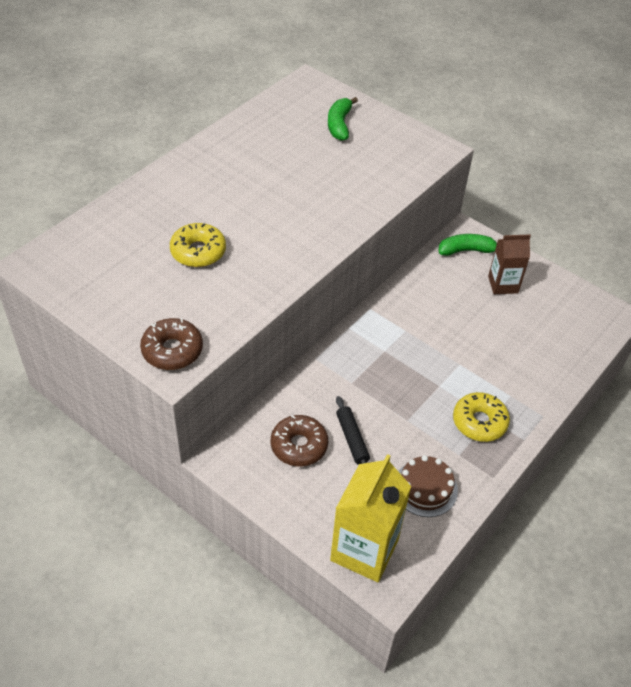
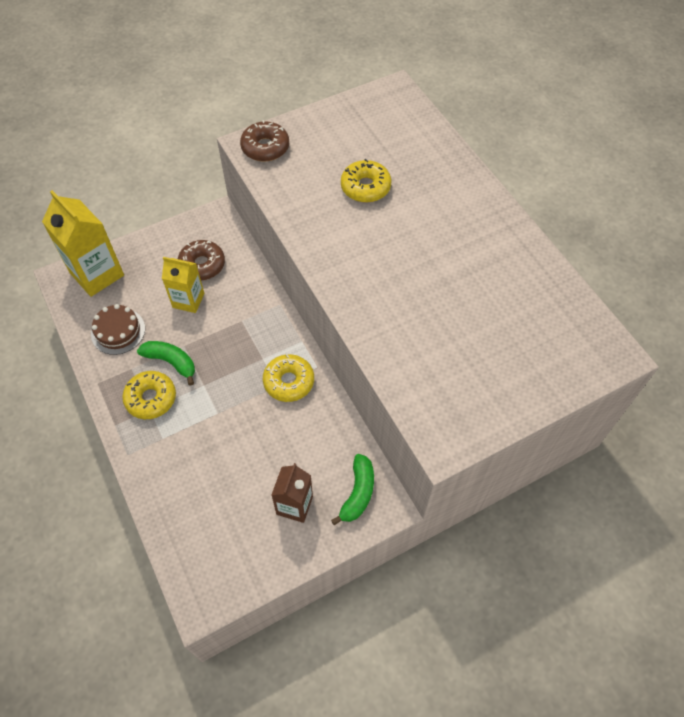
camera: 115 degrees right, 10 degrees up
(339, 125) = (520, 357): green banana -> green banana (171, 362)
(352, 439) = (188, 300): black rolling pin -> yellow carton
(397, 323) = (289, 382): none -> yellow donut

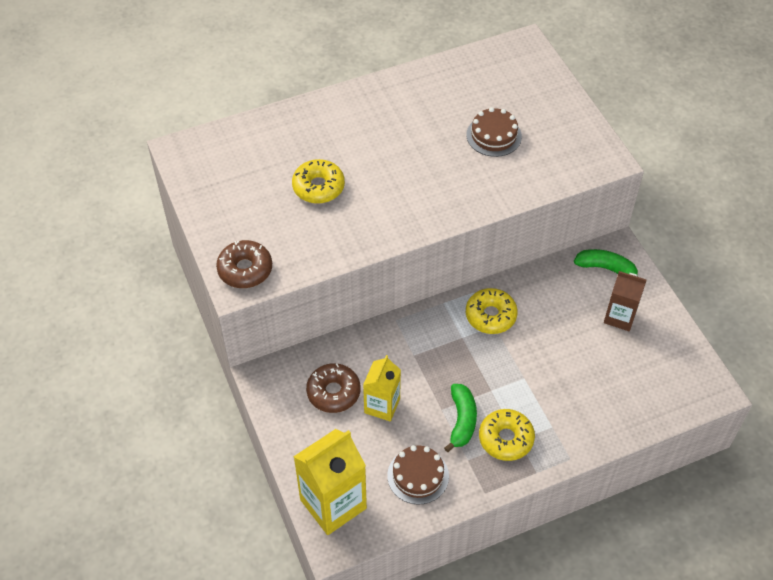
camera: 85 degrees left, 5 degrees down
(171, 362) = (462, 421): green banana -> green banana turned 150 degrees clockwise
(460, 327) = (494, 135): none -> brown cake

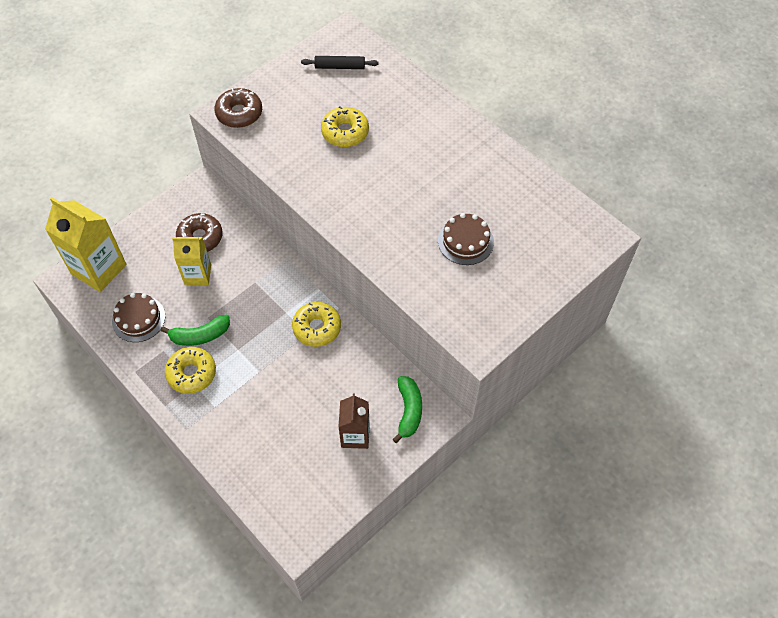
camera: 70 degrees right, 5 degrees up
(225, 167) = (340, 66): none -> black rolling pin

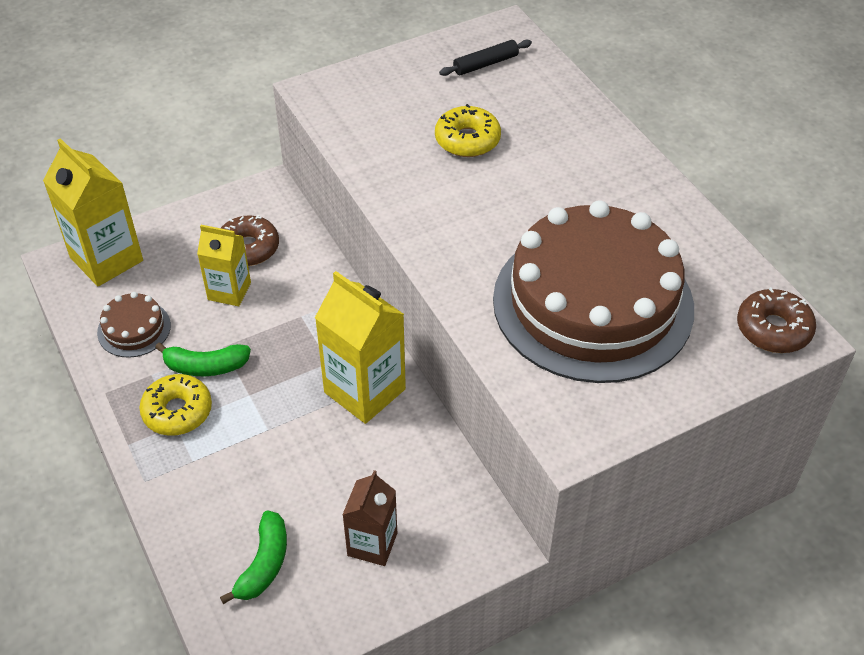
camera: 15 degrees right, 10 degrees down
(239, 113) = (336, 94): brown donut -> brown donut (773, 329)
(317, 328) = (364, 391): yellow donut -> yellow carton
(340, 66) = (485, 64): black rolling pin -> black rolling pin turned 45 degrees counterclockwise
(409, 411) = (459, 529): green banana -> green banana (264, 564)
(465, 241) = (593, 303): brown cake -> brown cake, size x2.45

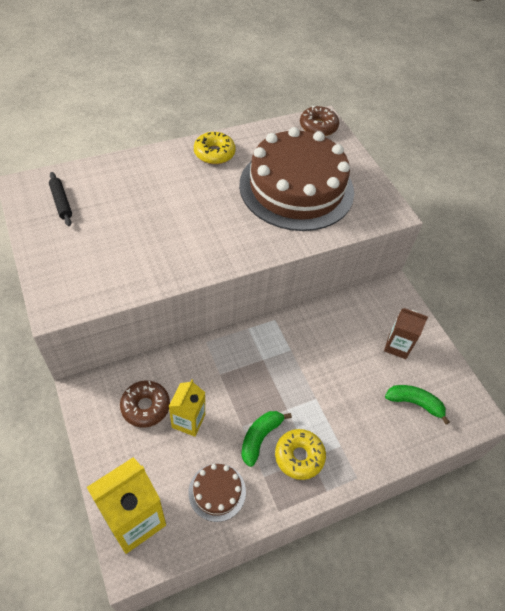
camera: 90 degrees left, 5 degrees up
(205, 366) = (260, 437): green banana -> green banana turned 150 degrees counterclockwise
(364, 391) = (288, 341): yellow carton -> none
(467, 140) = (142, 223): yellow donut -> yellow donut (214, 153)

